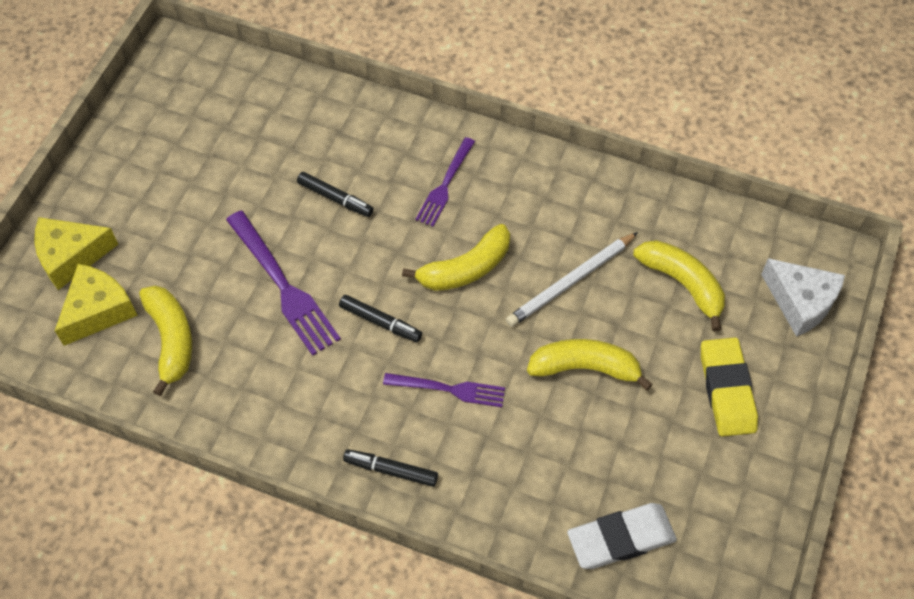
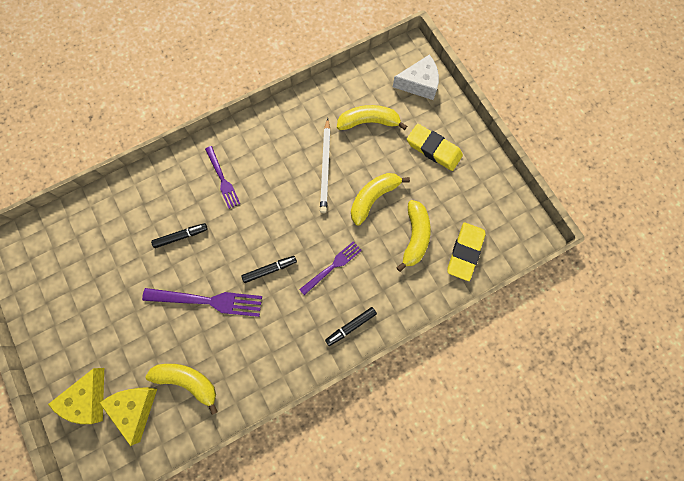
camera: 50 degrees left, 15 degrees up
(466, 269) = (276, 207): yellow banana -> yellow banana (415, 237)
(621, 538) = (465, 252): white eraser -> yellow eraser

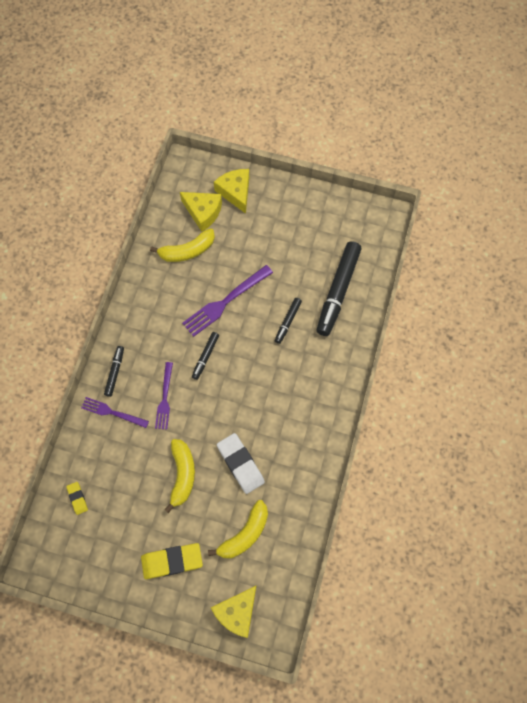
camera: 135 degrees right, 5 degrees down
(118, 223) = (338, 291): none -> black marker
(222, 179) = (304, 384): purple fork -> purple fork (112, 412)
(325, 167) = (240, 464): white pencil -> white eraser
(415, 237) = (125, 475): yellow banana -> none
(419, 83) = (237, 612): white cheese -> yellow cheese
(465, 252) = (77, 498): yellow eraser -> yellow eraser, size x0.52

